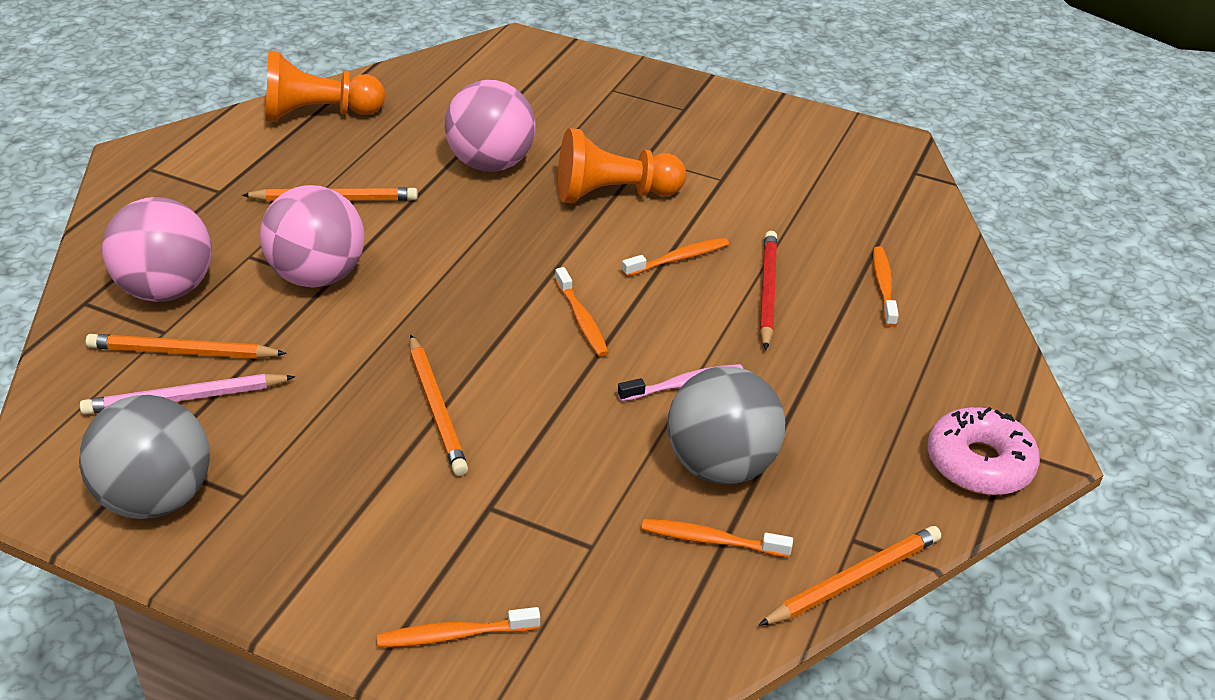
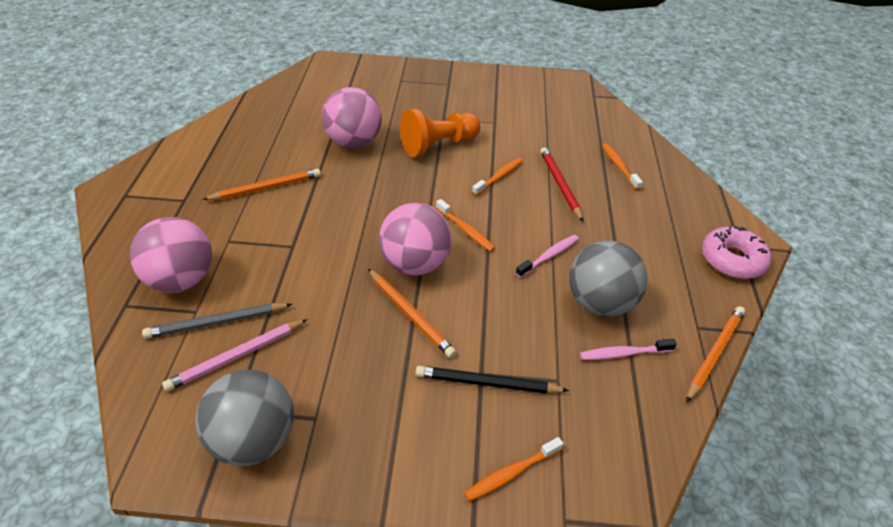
camera: 20 degrees left, 5 degrees up
(183, 352) = (217, 322): orange pencil -> grey pencil
(317, 276) = (283, 243): pink ball -> pink ball (415, 264)
(318, 114) = (224, 133): orange pawn -> none
(490, 521) = (487, 383): none -> black pencil
(711, 540) = (623, 353): orange toothbrush -> pink toothbrush

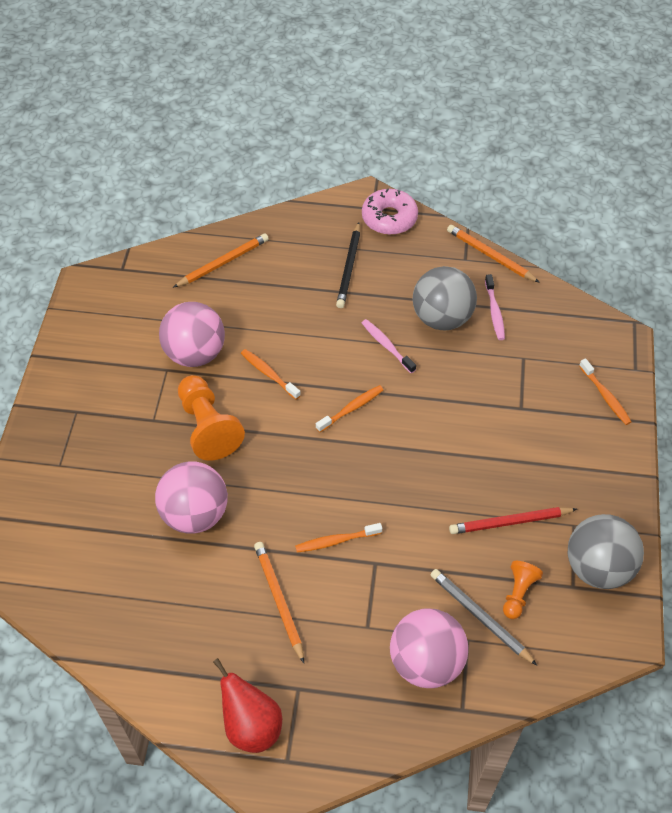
camera: 85 degrees left, 10 degrees up
(161, 176) = (251, 725): none -> red pear
(217, 322) = (480, 617): grey pencil -> grey pencil turned 150 degrees clockwise
(236, 356) = (518, 593): pink pencil -> orange pawn
(410, 314) = (462, 457): orange pencil -> orange pencil (223, 263)
(415, 264) = (398, 452): pink ball -> pink ball (195, 353)
(487, 383) = (530, 404): black pencil -> black pencil (349, 267)
(560, 185) = (284, 323): red pencil -> red pencil (510, 522)
(619, 166) = (256, 270): orange toothbrush -> orange toothbrush (336, 541)

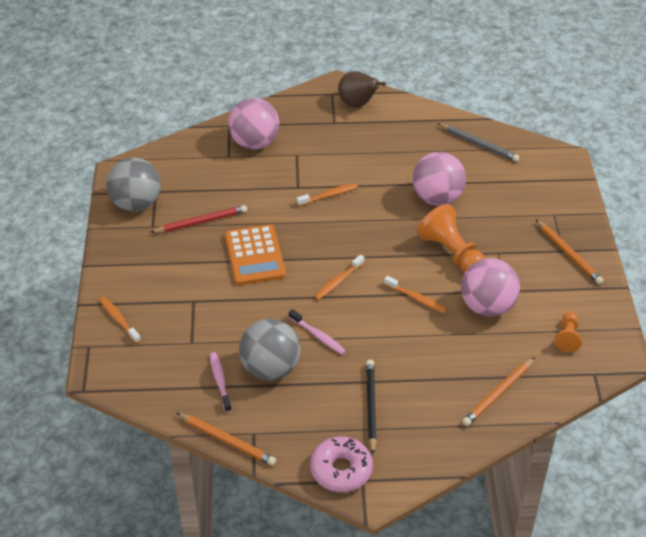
camera: 170 degrees right, 10 degrees down
(251, 725) = (358, 104): red pear -> brown pear
(279, 600) = (359, 160): orange pencil -> orange pencil (568, 254)
(445, 459) = (255, 255): none -> orange calculator
(480, 617) = (220, 168): grey pencil -> grey pencil (478, 144)
(518, 593) = (194, 183): orange pawn -> orange pawn (567, 337)

